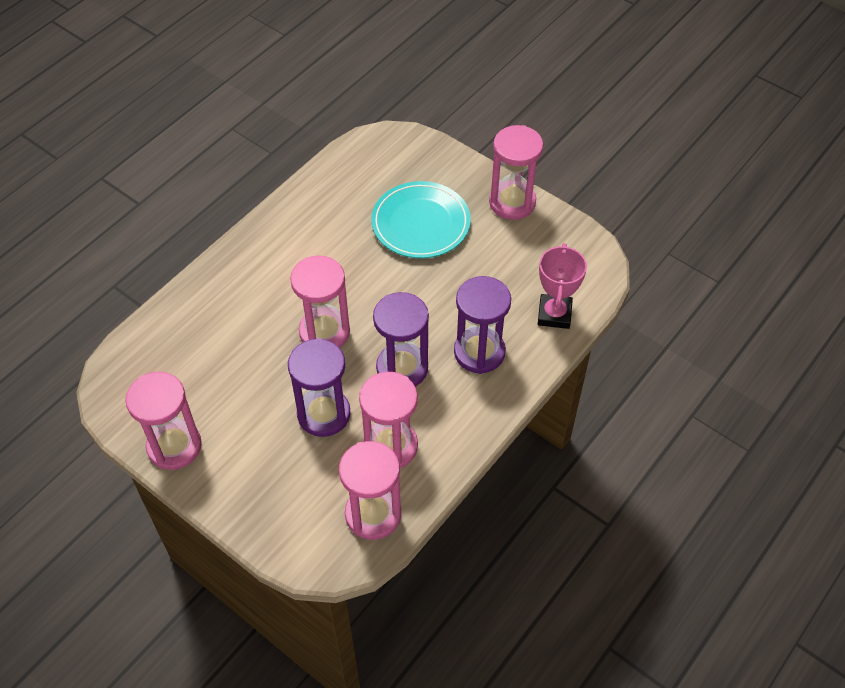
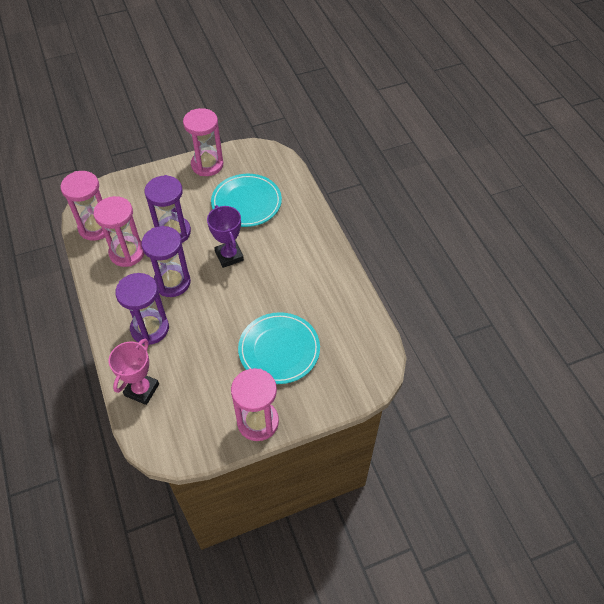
camera: 120 degrees right, 0 degrees up
(223, 359) = (246, 203): none -> turquoise plate
(324, 332) = (229, 256): pink hourglass -> purple trophy
(554, 314) = (142, 390): pink trophy -> pink trophy turned 75 degrees clockwise

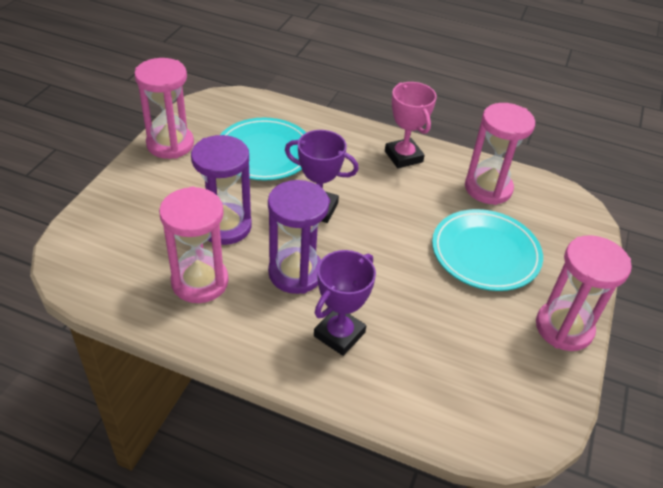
camera: 50 degrees left, 10 degrees down
(96, 227) = (119, 283): pink hourglass -> pink hourglass (488, 188)
(142, 390) = (422, 399): pink trophy -> pink trophy (403, 156)
(150, 328) = (339, 334): purple hourglass -> purple trophy

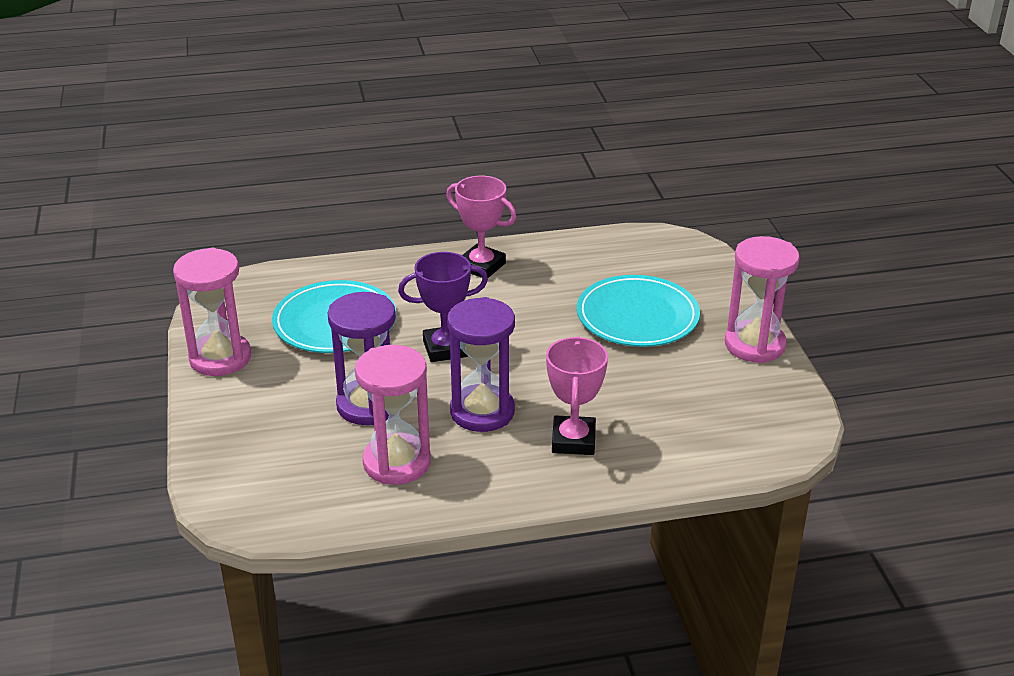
camera: 30 degrees left, 10 degrees down
(339, 334) = (573, 440): purple trophy -> pink trophy
(488, 188) = (588, 261): pink hourglass -> none

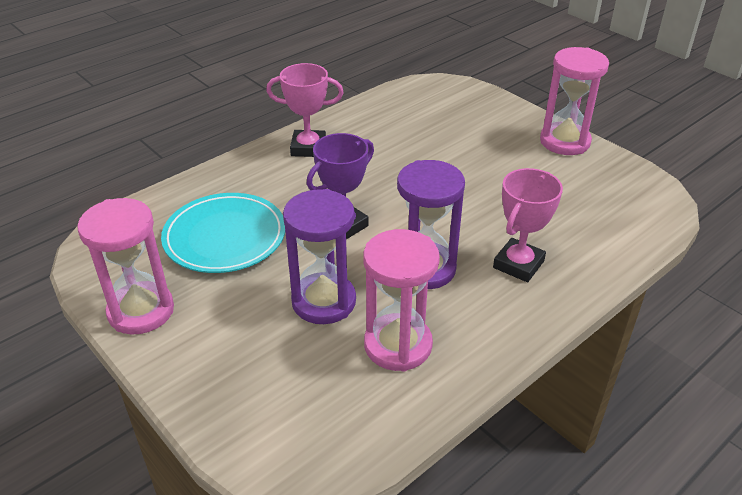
camera: 30 degrees left, 5 degrees up
(573, 440) = (518, 264): pink trophy -> pink trophy turned 60 degrees clockwise
(637, 316) = (465, 148): turquoise plate -> none

